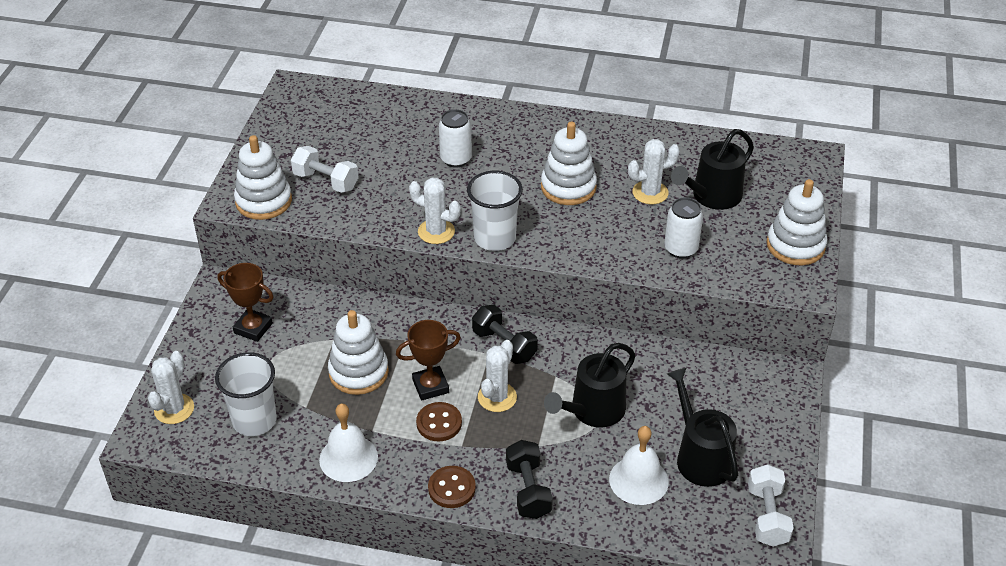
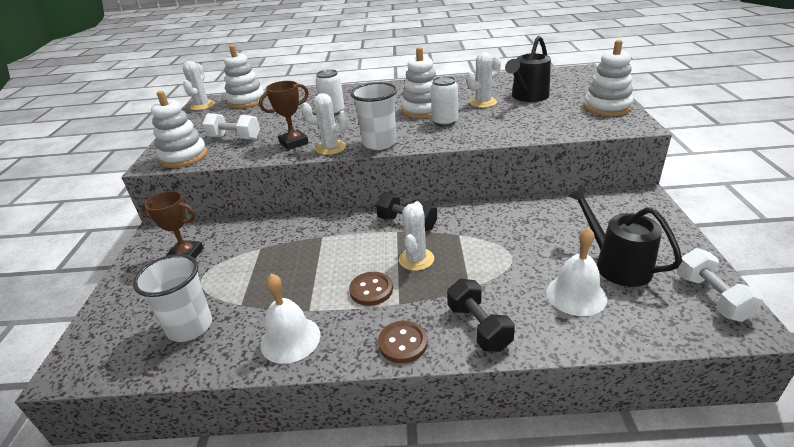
camera: 10 degrees left, 10 degrees down
(174, 409) = (106, 334): white cactus -> white cactus (202, 106)
(358, 372) = (286, 267): white stacking toy -> white stacking toy (246, 101)
(430, 386) = (354, 263): brown trophy -> brown trophy (294, 143)
(593, 411) = (504, 251): black watering can -> none
(680, 249) = (525, 123): white can -> white can (445, 122)

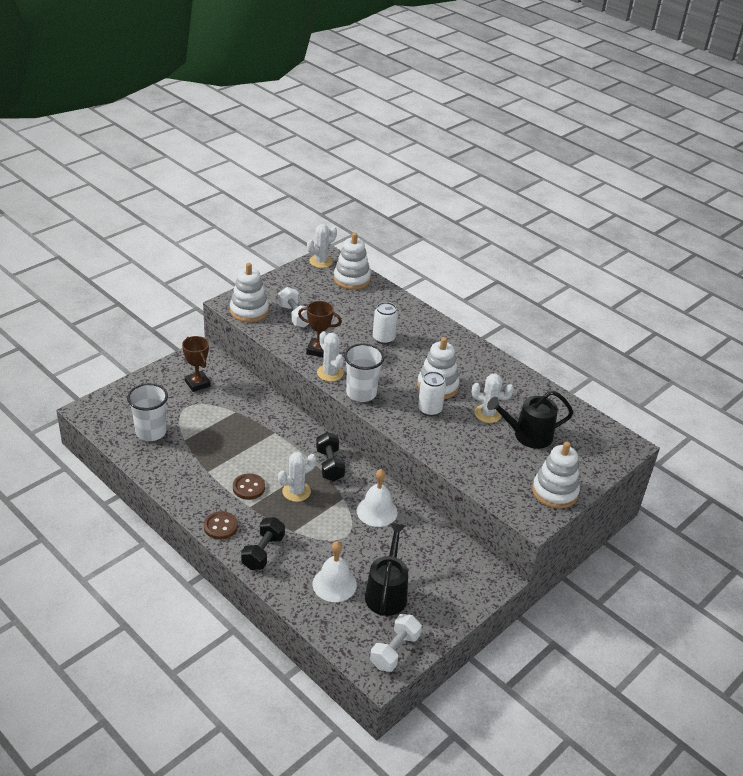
camera: 40 degrees right, 5 degrees up
(290, 339) = (180, 479): white bell -> white bell (377, 511)

